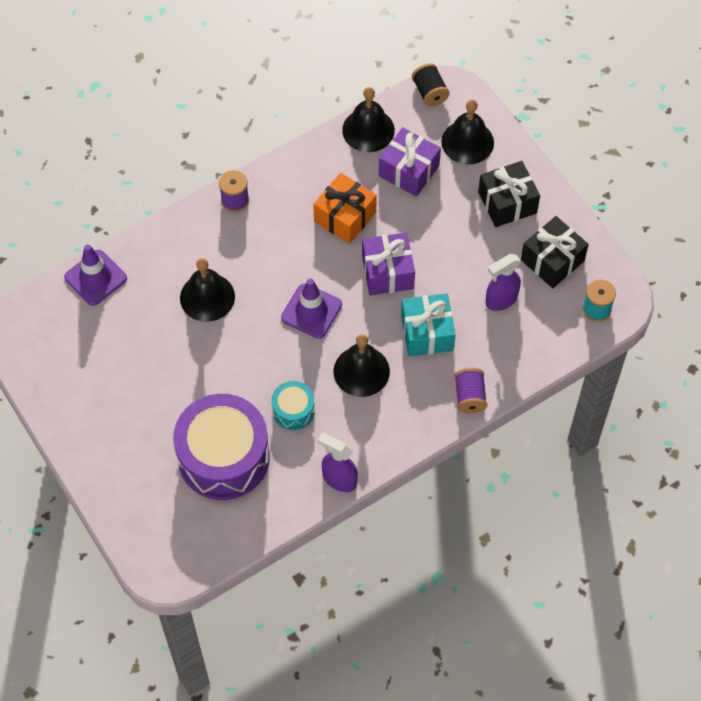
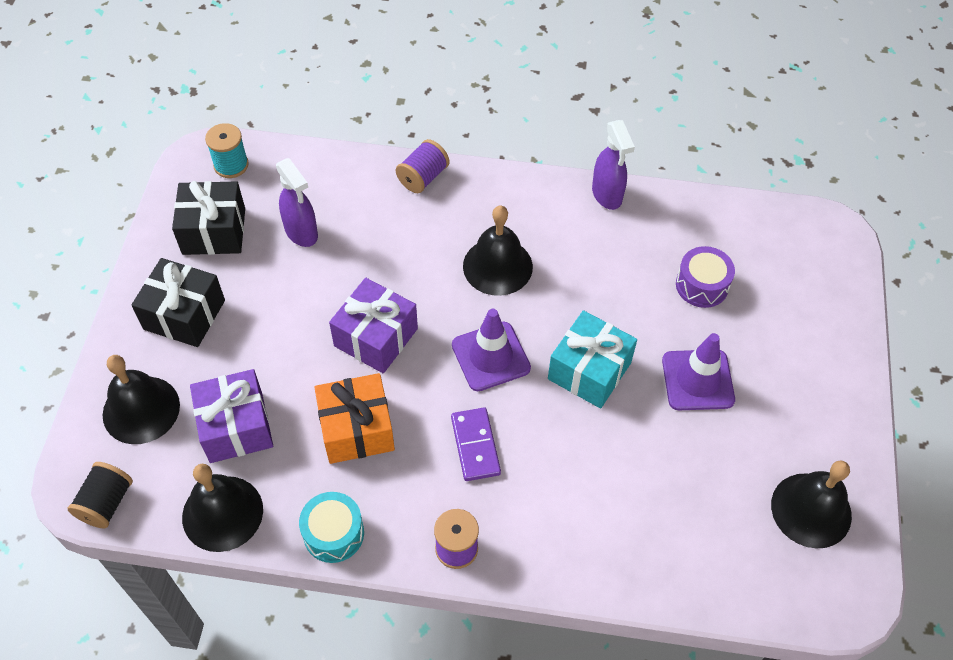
camera: 140 degrees left, 5 degrees down
(95, 278) = (702, 579): purple traffic cone -> purple traffic cone (697, 380)
(207, 297) = (588, 455): black bell -> black bell (811, 510)
(223, 457) = (702, 285): purple drum -> purple drum, size x0.47
(273, 256) = (475, 445): none -> purple domino
(293, 410) = (596, 278): turquoise drum -> turquoise drum (333, 533)
(427, 333) = (401, 254): turquoise gift -> turquoise gift (589, 370)
(501, 300) = (301, 232): purple spray bottle -> purple spray bottle turned 45 degrees clockwise

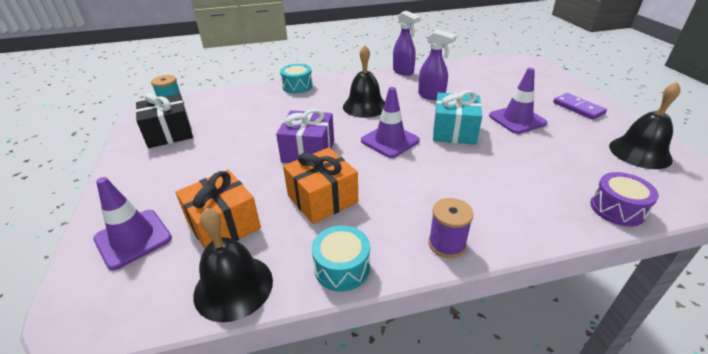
camera: 20 degrees left, 20 degrees down
(106, 503) = (109, 318): black spool -> none
(141, 409) = (133, 238): black bell -> purple traffic cone
(184, 314) = (158, 175): black gift -> none
(236, 427) = (223, 225): purple gift -> orange gift
(301, 232) = (232, 121): purple spray bottle -> purple spray bottle (431, 96)
(423, 177) = (297, 86): purple spool -> turquoise drum
(475, 445) = (413, 183): purple domino -> purple domino (578, 108)
(702, 285) = (481, 88): purple drum -> purple drum (617, 209)

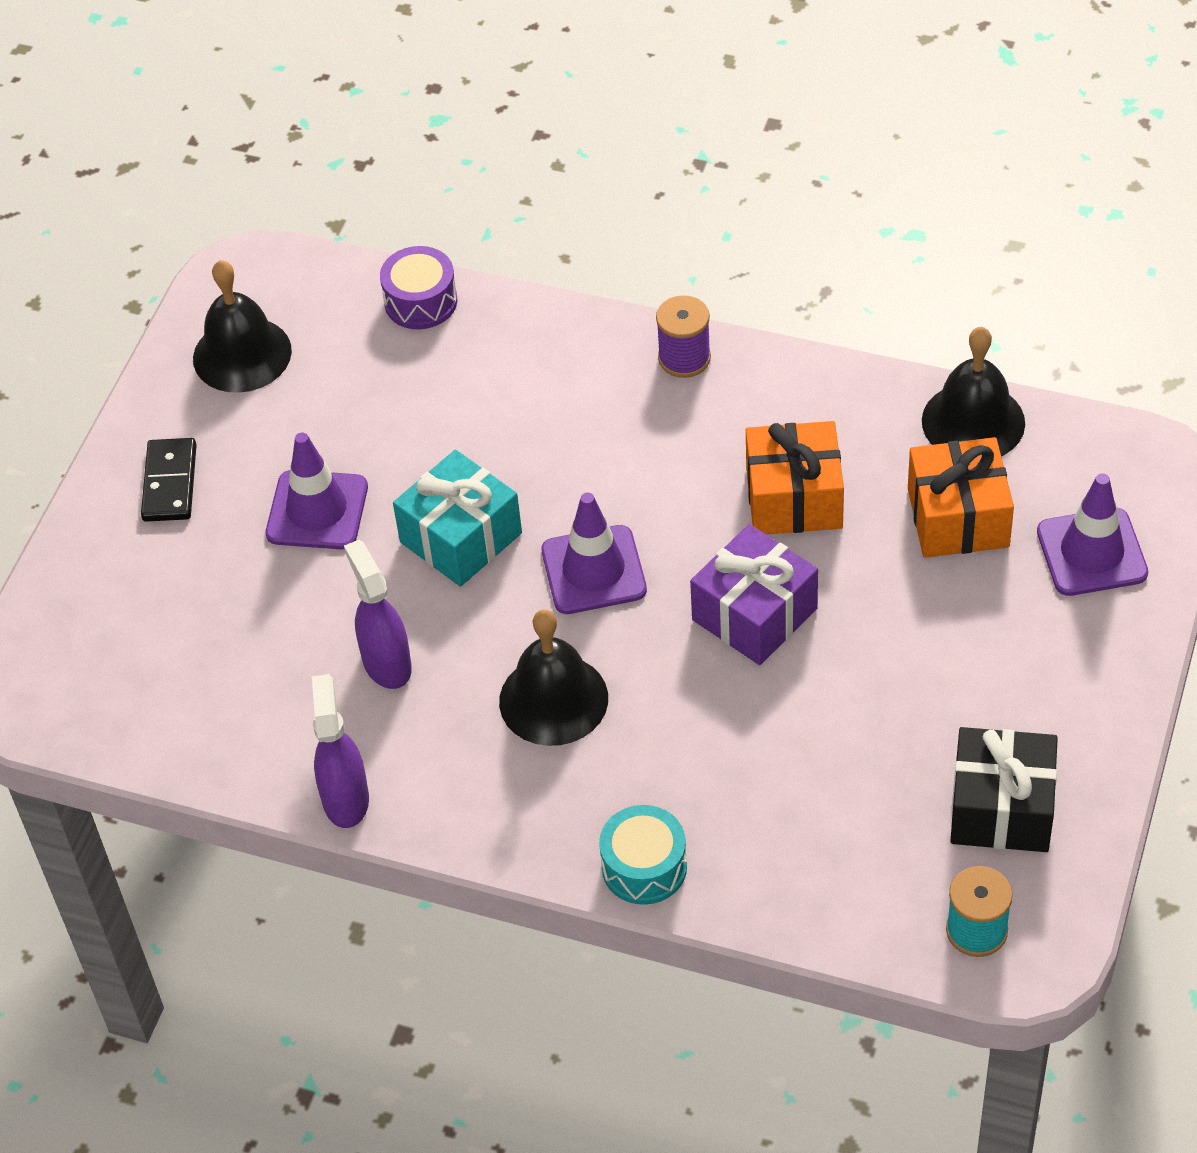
camera: 145 degrees left, 15 degrees up
(342, 268) = (833, 387): turquoise drum -> none
(578, 108) = (170, 483): purple domino -> black domino

